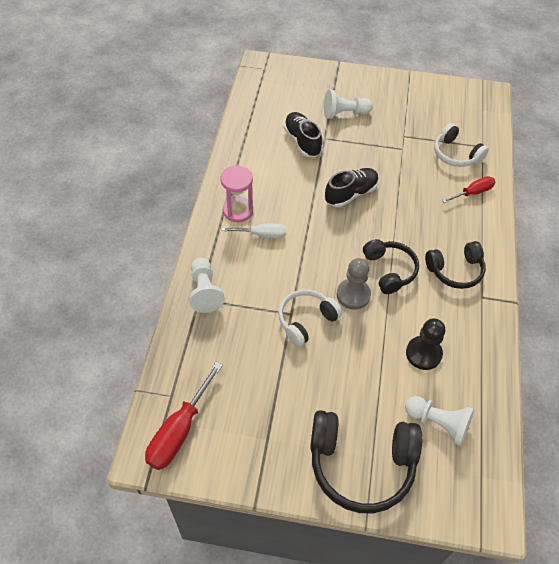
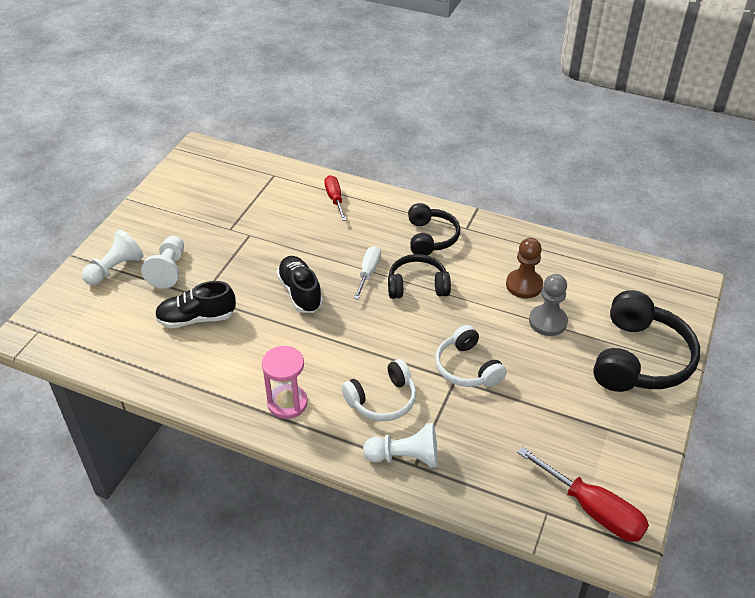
camera: 75 degrees left, 10 degrees down
(262, 235) = (334, 385): white screwdriver -> white screwdriver (368, 272)
(353, 295) = (442, 321): grey pawn -> grey pawn (548, 321)
(423, 353) = (524, 285): black pawn -> brown pawn
(438, 423) = (600, 294): white pawn -> white pawn (115, 269)
(456, 154) = (276, 197): white headphones -> white headphones (382, 400)

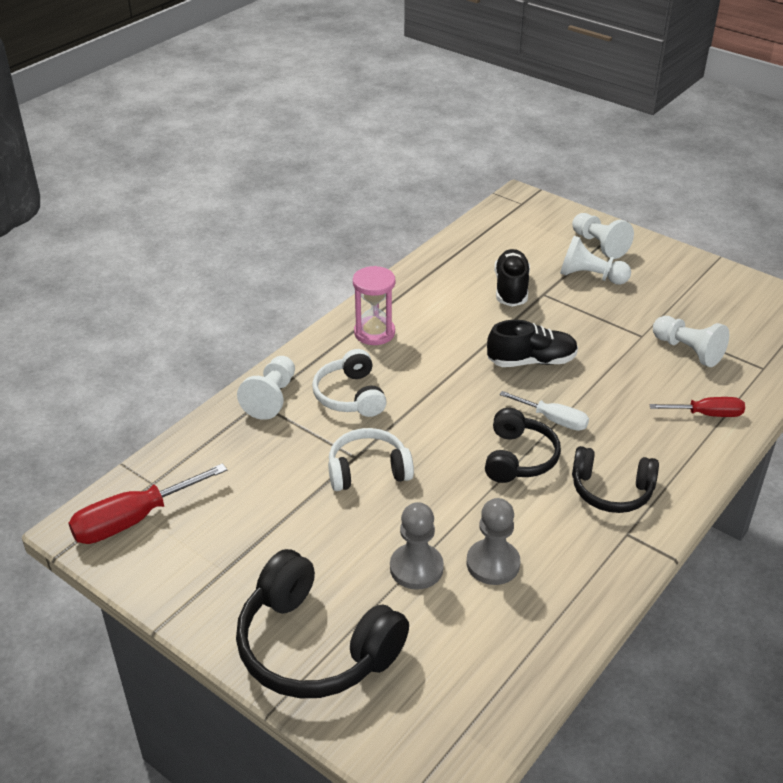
camera: 105 degrees right, 5 degrees down
(263, 210) = (688, 351): none -> white pawn
(524, 285) = (493, 564): brown pawn -> grey pawn

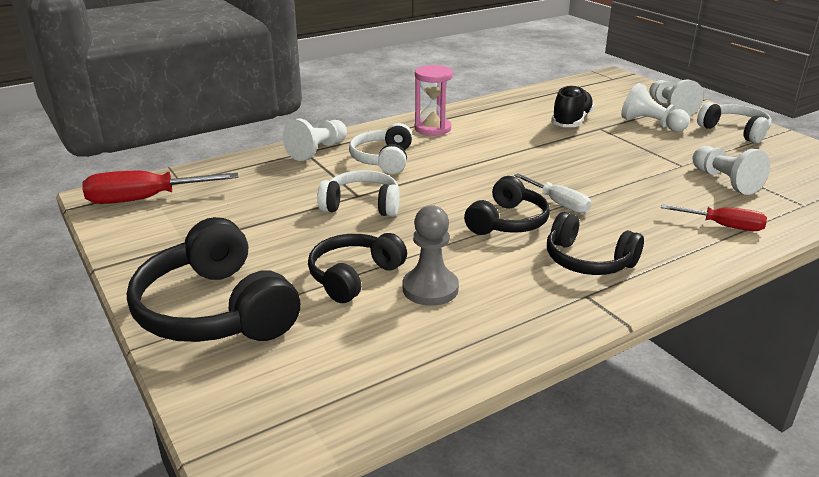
camera: 20 degrees right, 10 degrees down
(416, 568) = (354, 276): grey pawn -> black headphones
(531, 361) = (562, 164): black shoe -> none
(672, 271) = (734, 131): none -> white headphones

